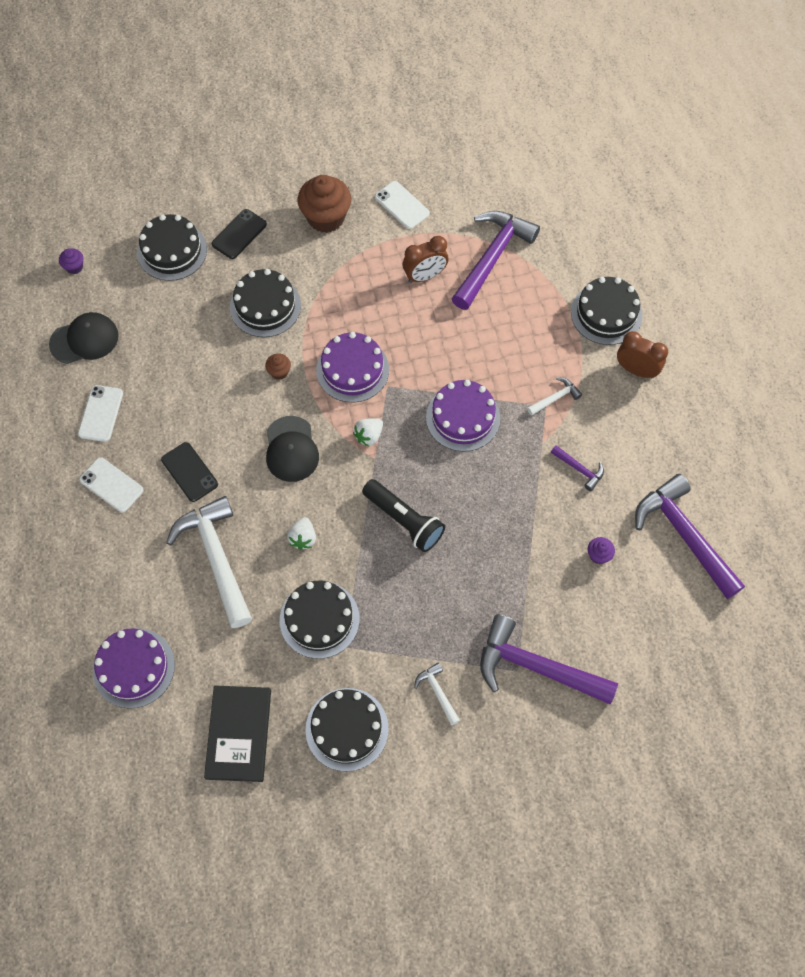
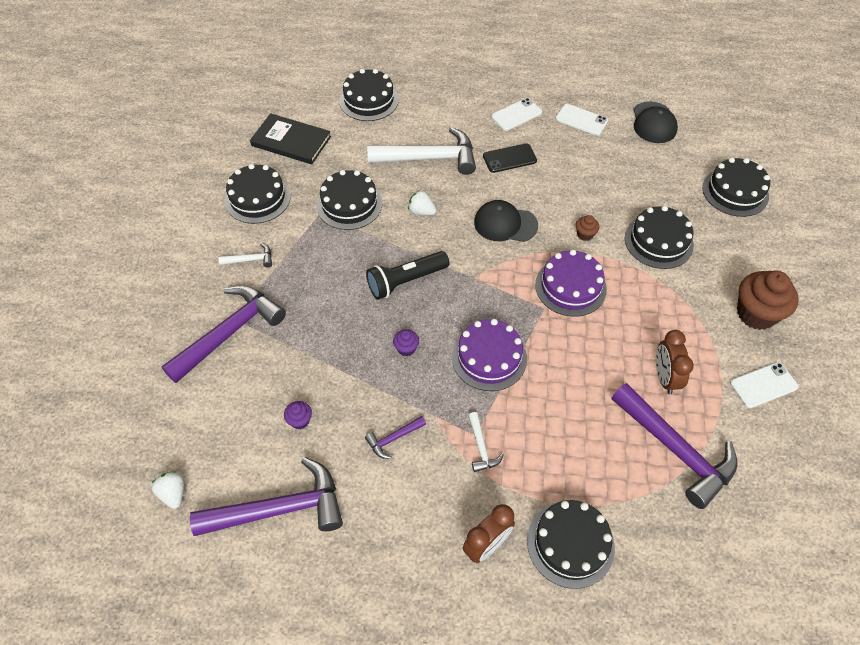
camera: 110 degrees right, 10 degrees down
(74, 267) = (729, 129): purple cupcake -> purple cupcake (406, 348)
(134, 668) = (369, 100): purple cake -> black cake
(239, 234) = (746, 242): black phone -> none
(369, 436) = (497, 280): white strawberry -> white strawberry (173, 493)

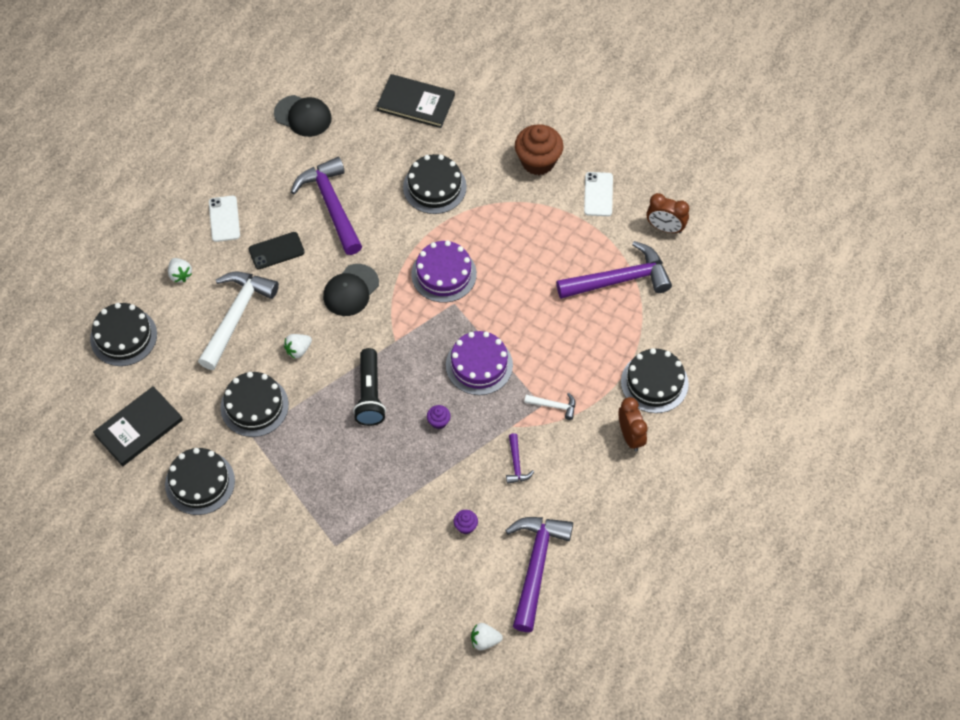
camera: 65 degrees left, 5 degrees up
(229, 333) = (348, 554): purple hammer -> purple hammer (331, 205)
(250, 260) = (274, 512): white hammer -> none
(446, 110) = (180, 275): none -> white strawberry
(509, 158) = (276, 251): black phone -> black phone turned 60 degrees clockwise
(581, 120) = (264, 170): white phone -> none
(585, 234) = (397, 236): brown cupcake -> none
(665, 377) = (559, 254): brown clock -> brown clock (665, 228)
(735, 192) = (416, 103): black cake -> black book

